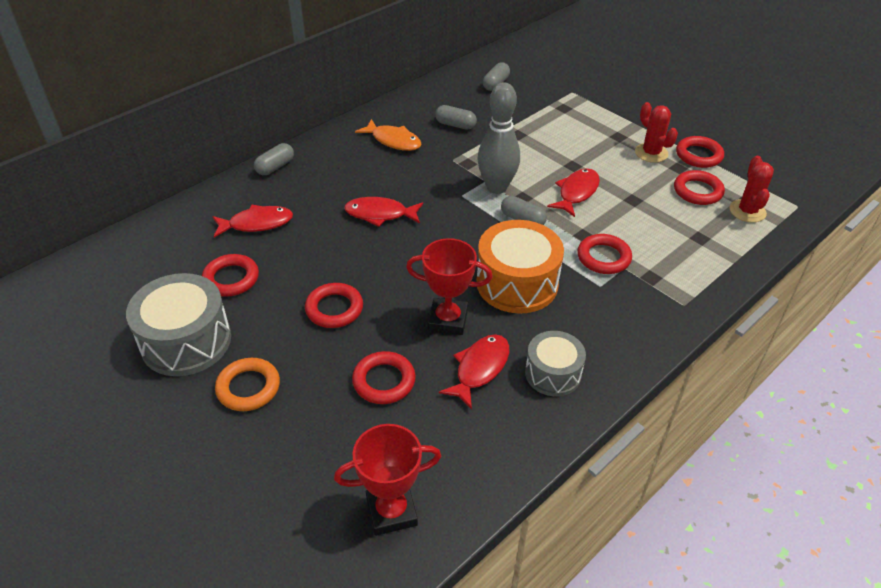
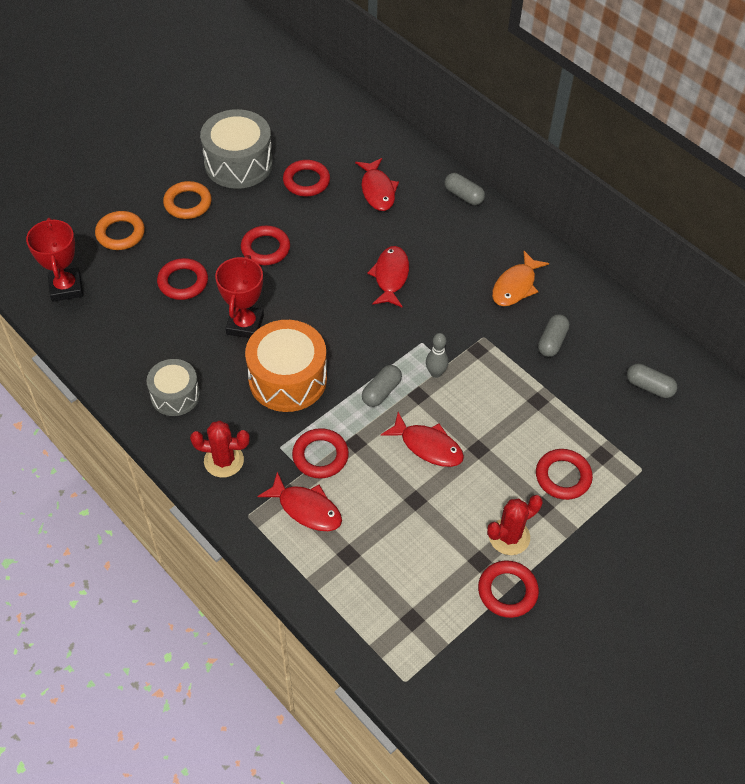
camera: 90 degrees right, 10 degrees up
(294, 457) = (120, 233): none -> orange ring
(480, 369) = (187, 344): red fish -> red fish (306, 508)
(496, 187) = (435, 373): grey bowling pin -> grey bowling pin, size x0.50
(697, 191) = (433, 572): red ring -> red ring (563, 476)
(747, 211) = (395, 618): red cactus -> red cactus (224, 460)

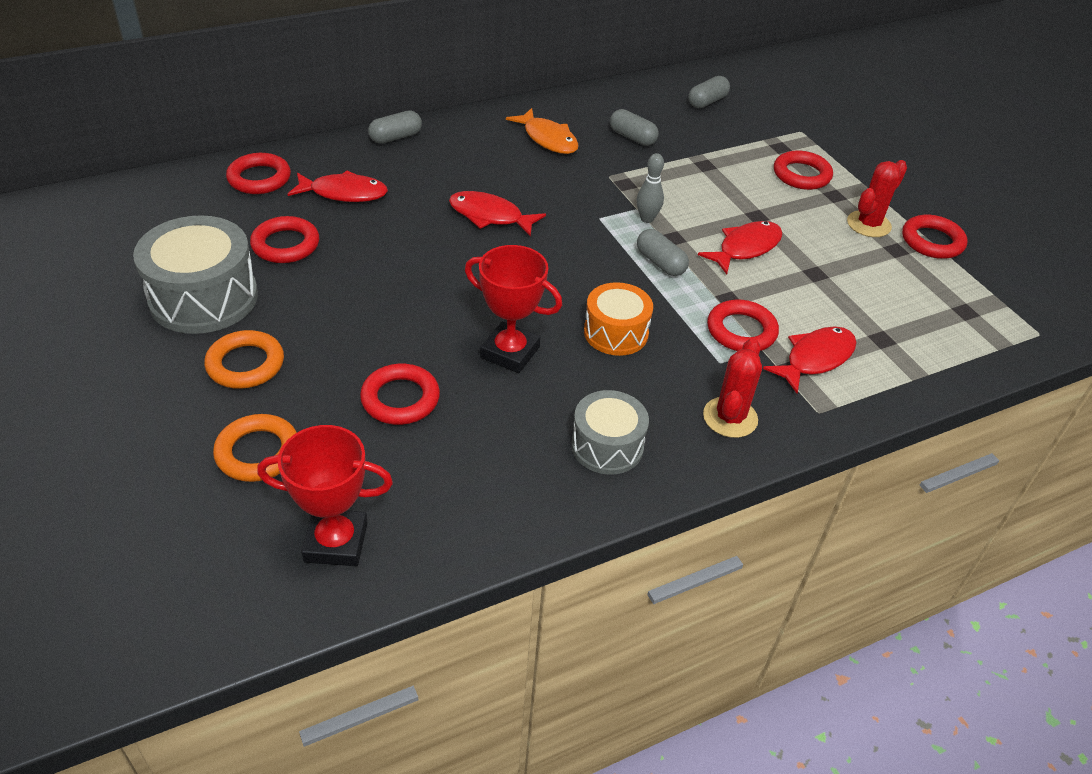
camera: 75 degrees left, 10 degrees down
(265, 248) = (384, 306): red ring -> red ring (259, 178)
(287, 379) = (616, 333): orange drum -> orange drum, size x0.62
(509, 537) = (868, 224): red cactus -> red cactus turned 60 degrees clockwise

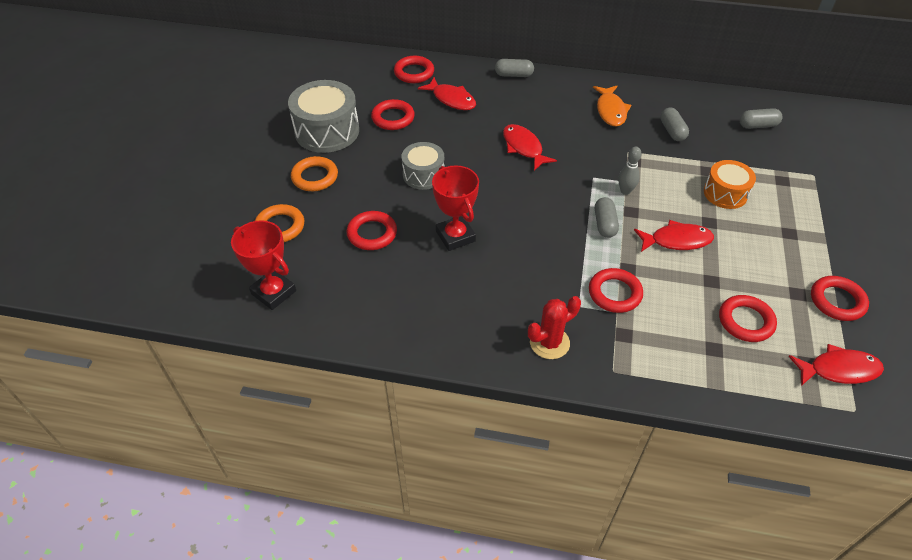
camera: 40 degrees right, 5 degrees up
(607, 446) = (457, 319): grey drum -> grey drum (423, 175)
(616, 333) = (530, 255): orange drum -> orange drum (725, 193)
(801, 175) = (778, 207): red ring -> red ring (745, 321)
(815, 359) = (648, 337): red fish -> red fish (839, 370)
(868, 224) = (795, 265): red cactus -> none

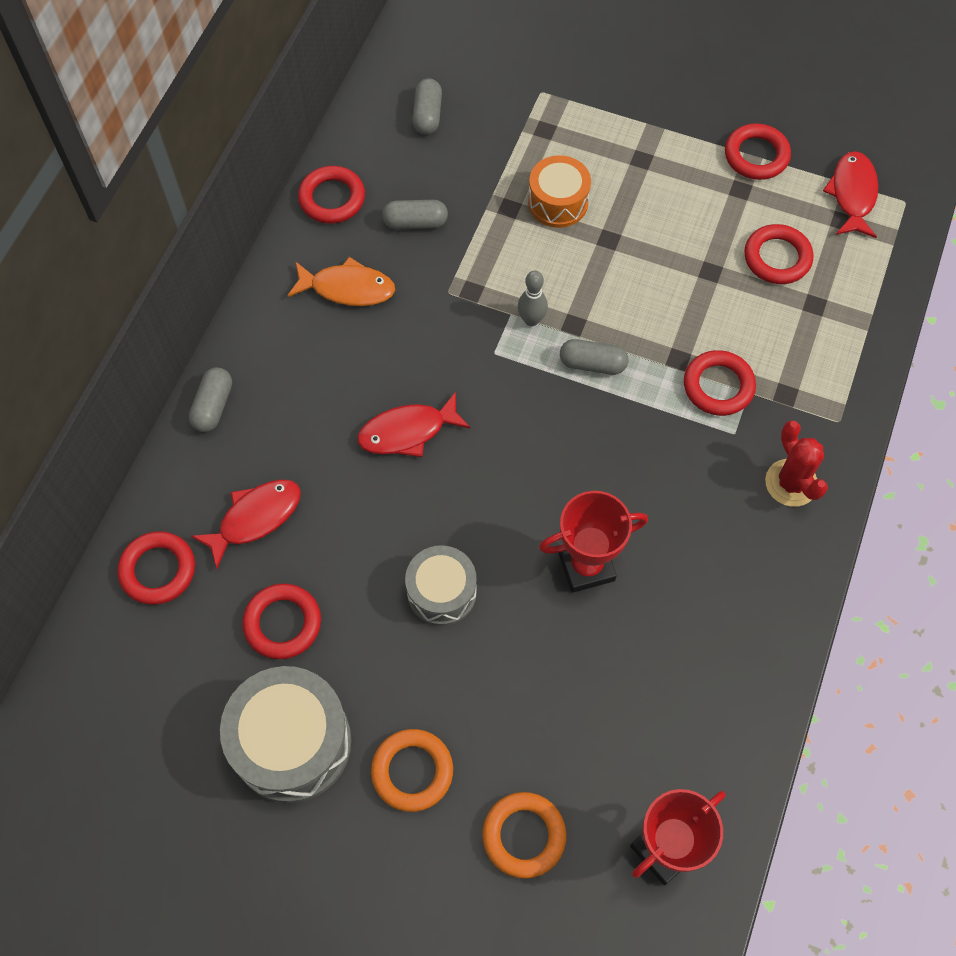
camera: 80 degrees left, 15 degrees up
(372, 233) = (562, 688): red ring -> red ring (332, 198)
(676, 240) = (636, 287): red fish -> none

